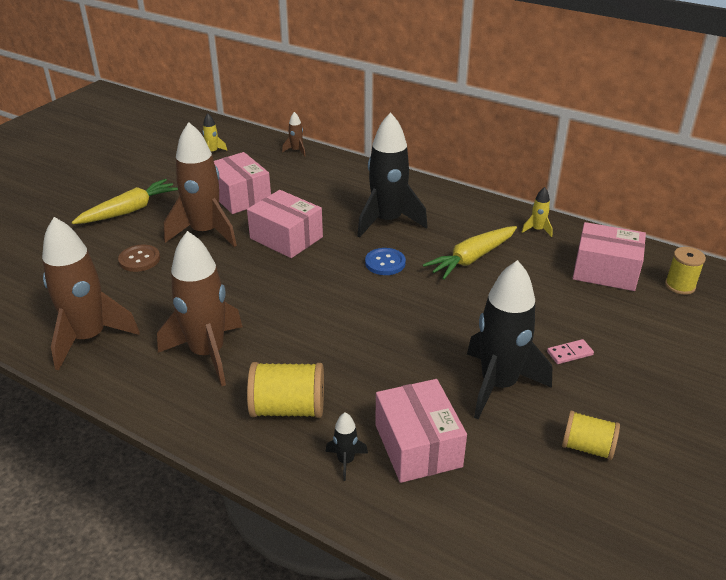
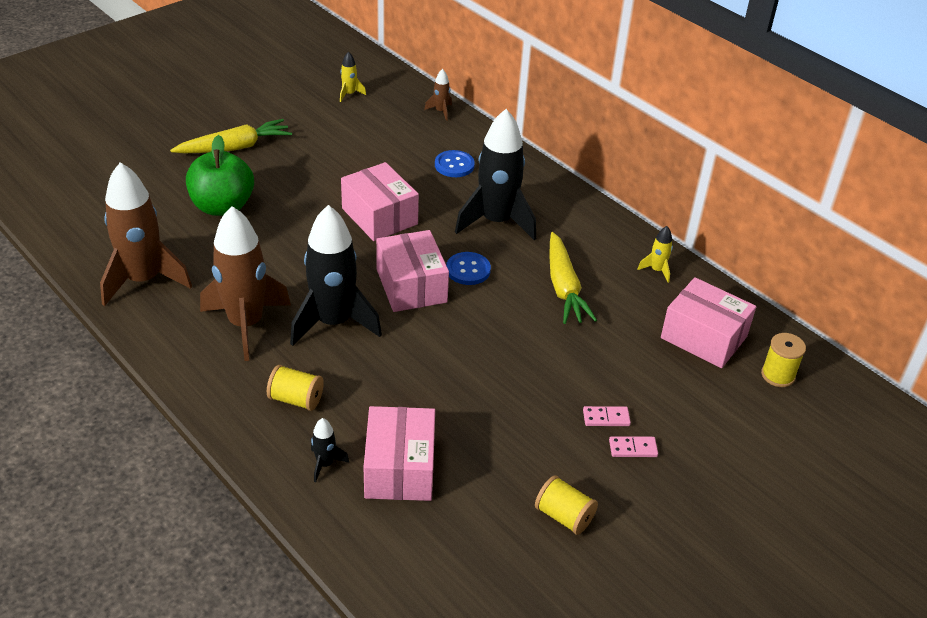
camera: 15 degrees right, 5 degrees up
(139, 259) = (222, 207): brown button -> green apple
(205, 232) = (300, 191): brown rocket -> none
(239, 196) = (353, 155): pink box -> pink box (411, 286)
(288, 408) = (296, 399): yellow spool -> yellow spool, size x0.66
(329, 187) = (454, 165): none -> blue button
(472, 258) = (564, 287): yellow carrot -> yellow carrot turned 75 degrees counterclockwise
(498, 385) = (512, 431): black rocket -> black rocket (333, 322)
(607, 373) = (633, 448): none -> pink domino

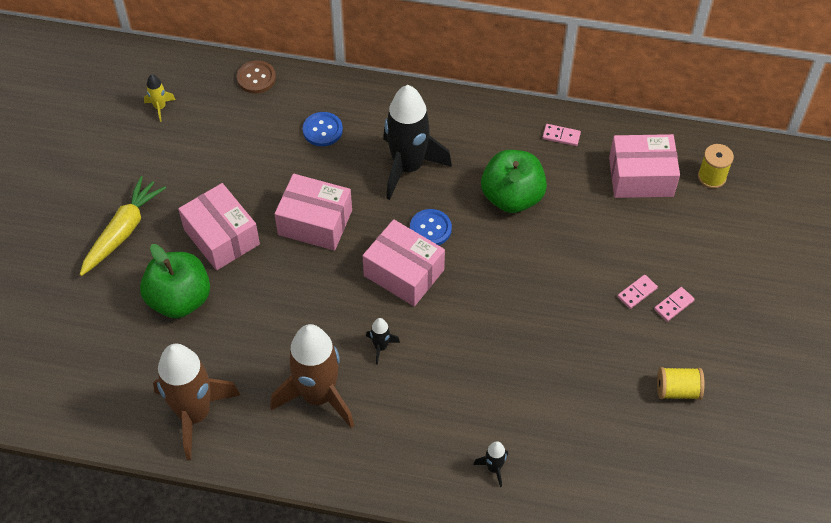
camera: 35 degrees left, 15 degrees up
(296, 399) = (421, 432): yellow spool -> none
(333, 322) = (381, 347): black rocket -> black rocket, size x0.42
(399, 468) = (545, 433): pink box -> pink box (221, 237)
(440, 111) = (256, 78): brown rocket -> brown button
(564, 287) = (512, 197): yellow carrot -> green apple
(657, 270) = (561, 136): yellow rocket -> pink domino

